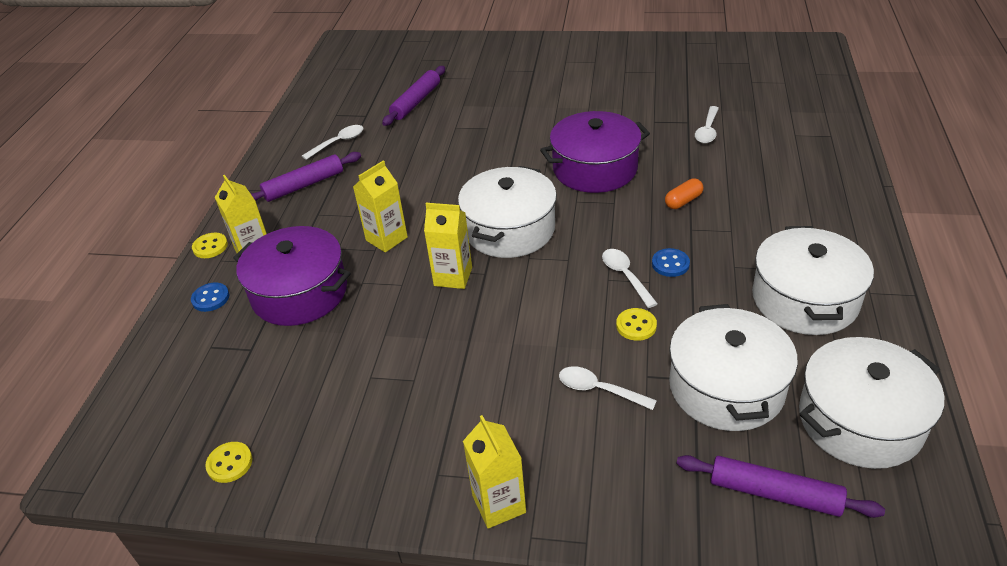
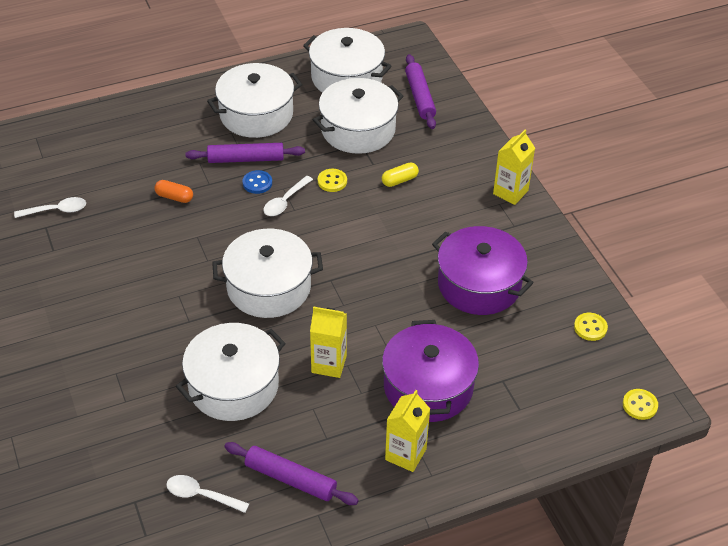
camera: 125 degrees left, 5 degrees up
(210, 247) = (421, 497): yellow button -> yellow button (639, 405)
(210, 298) = (476, 447): blue button -> none
(416, 102) = (86, 465): purple rolling pin -> purple rolling pin (246, 159)
(418, 180) = (233, 385): none -> white pot
(453, 276) = (346, 297): yellow carton -> none
(595, 169) = (153, 264): purple pot -> purple pot (479, 284)
(599, 390) = (399, 180): white spoon -> yellow capsule

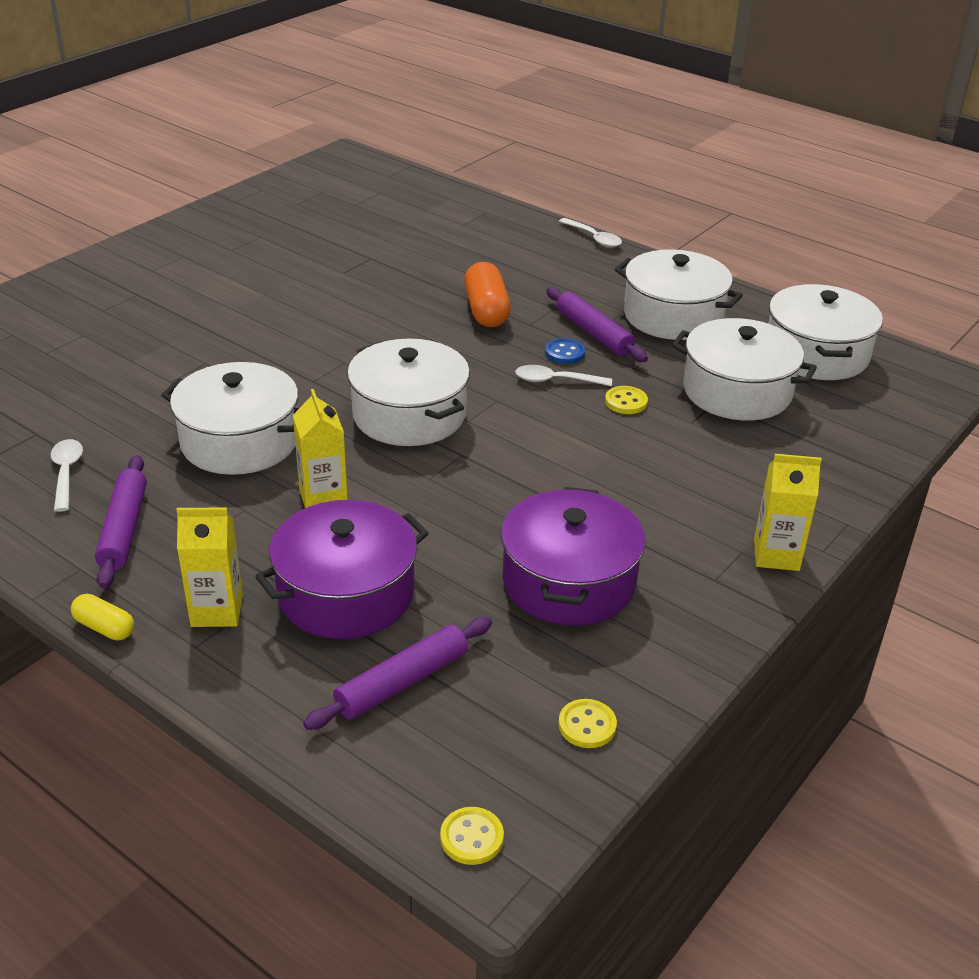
camera: 60 degrees right, 10 degrees down
(56, 210) = (398, 255): white spoon -> white spoon (594, 238)
(174, 197) = (486, 310): orange capsule -> orange capsule, size x1.78
(399, 180) = (686, 451): yellow capsule -> yellow capsule (104, 627)
(419, 97) = (858, 418): purple rolling pin -> purple rolling pin (402, 682)

